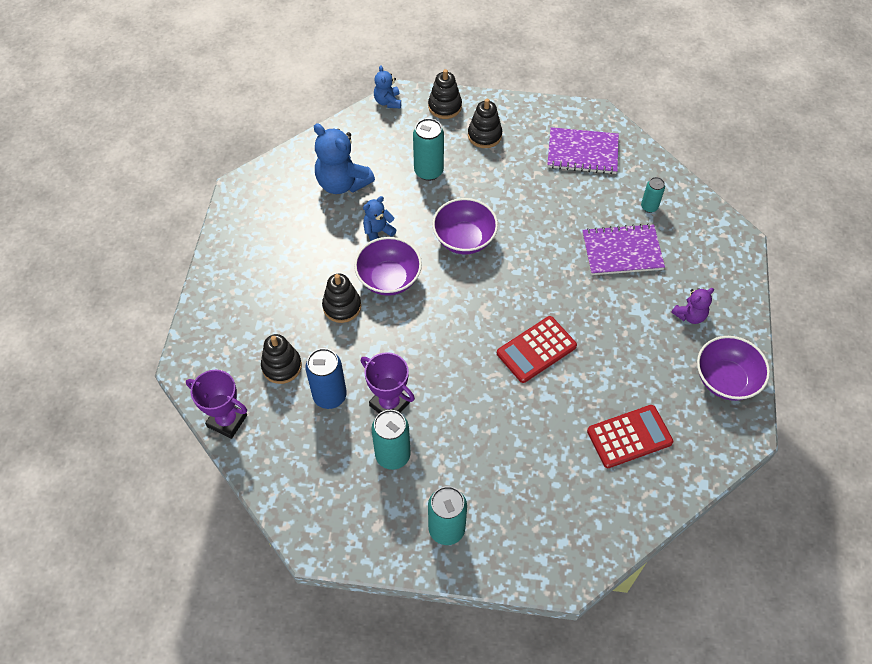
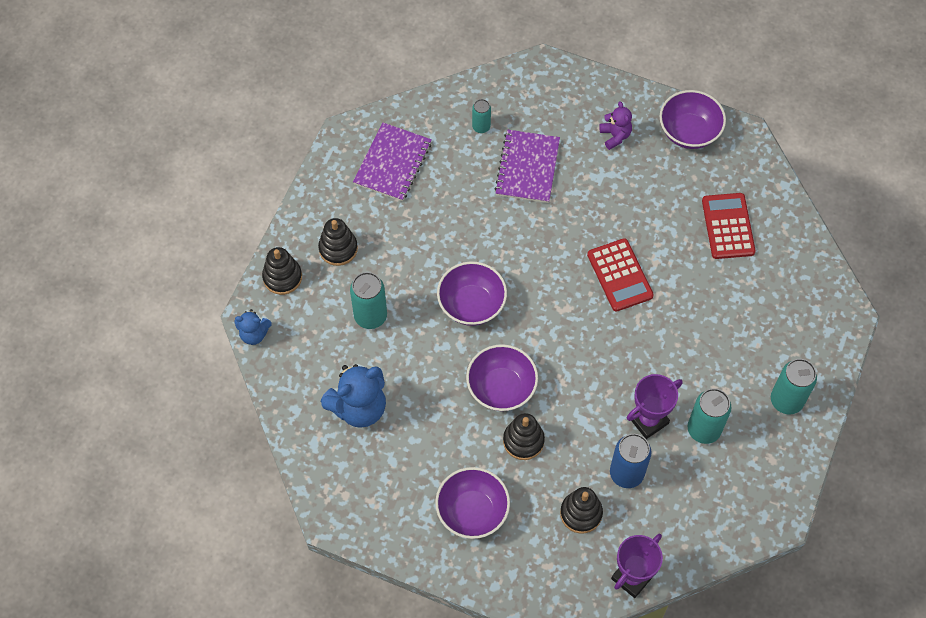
camera: 75 degrees left, 5 degrees up
(266, 283) = (472, 511): none -> purple bowl
(378, 232) = (437, 385): blue teddy bear -> none

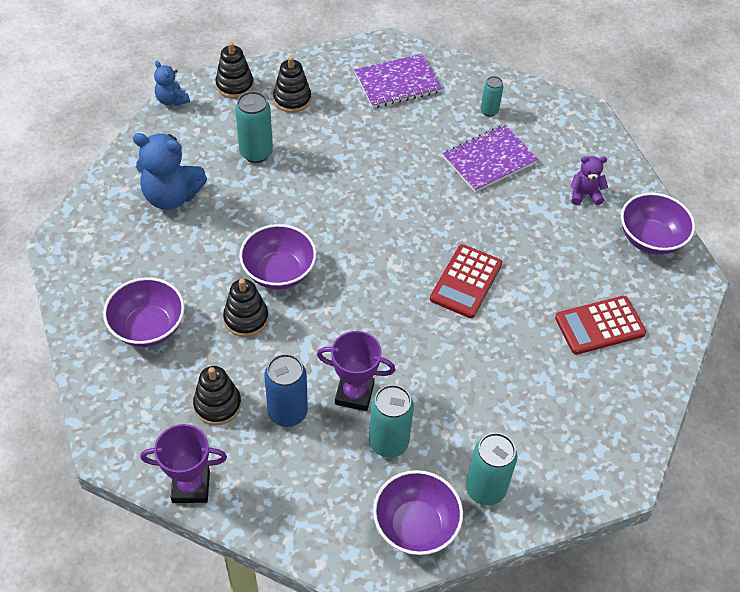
camera: 45 degrees right, 10 degrees down
(471, 304) = (332, 205): purple bowl -> purple bowl (415, 525)
(615, 136) = (585, 194): purple teddy bear -> purple teddy bear turned 120 degrees counterclockwise
(728, 226) = (599, 325): red calculator -> red calculator turned 150 degrees counterclockwise

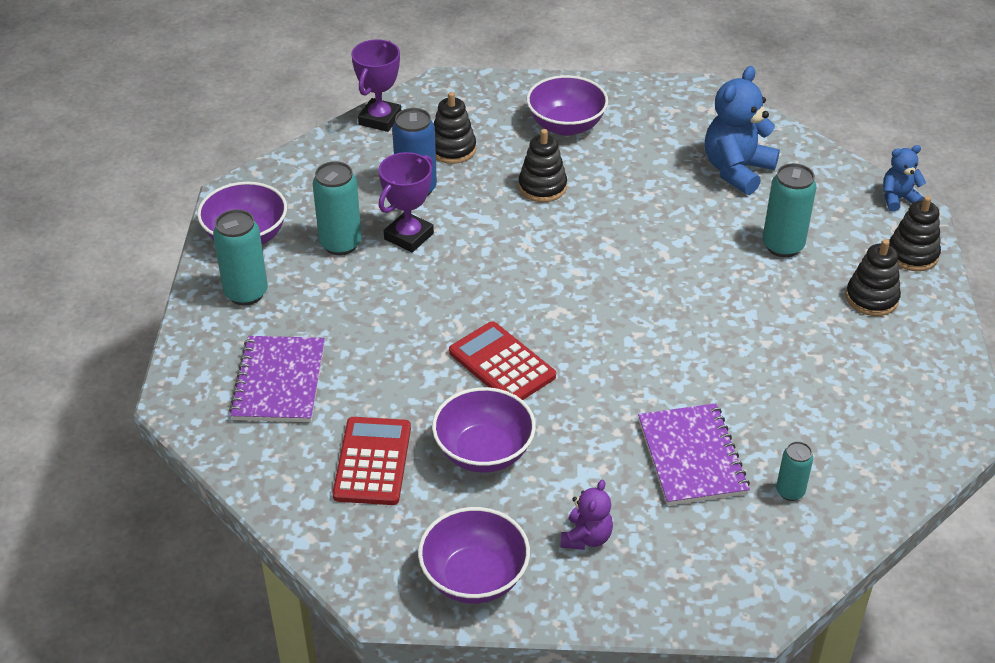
camera: 115 degrees right, 10 degrees down
(279, 272) = (591, 222): purple bowl -> purple bowl (484, 452)
(397, 83) = (878, 409): purple notebook -> purple notebook (279, 381)

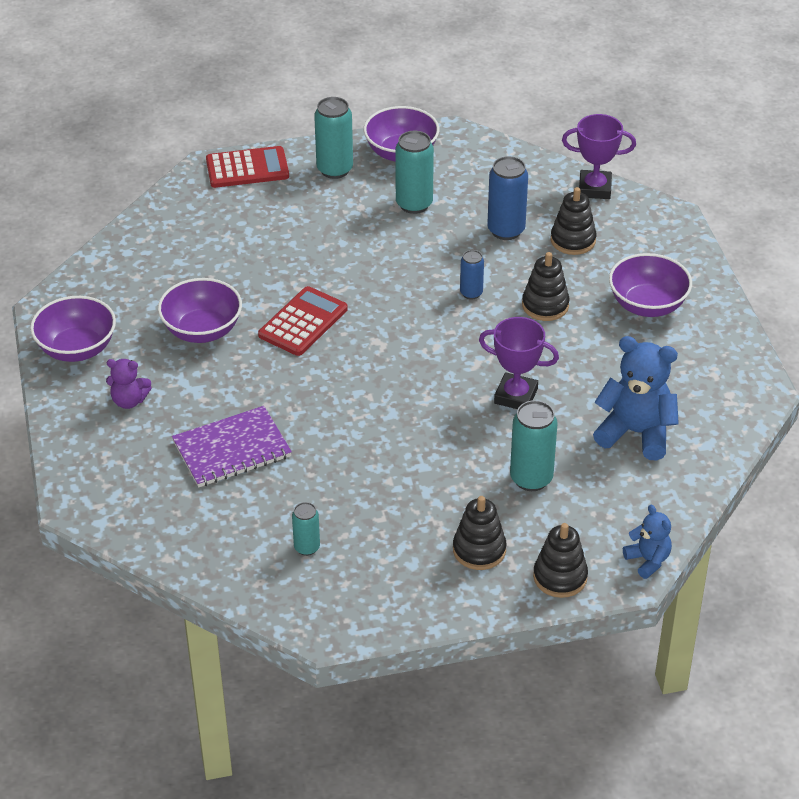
camera: 75 degrees right, 0 degrees up
(279, 381) = (244, 210): purple notebook -> none
(373, 462) = (176, 275): red calculator -> red calculator (247, 168)
(408, 236) = (440, 239): purple trophy -> purple trophy (516, 396)
(504, 232) = (471, 293): none -> blue can
(790, 491) = (209, 514): turquoise can -> turquoise can (307, 547)

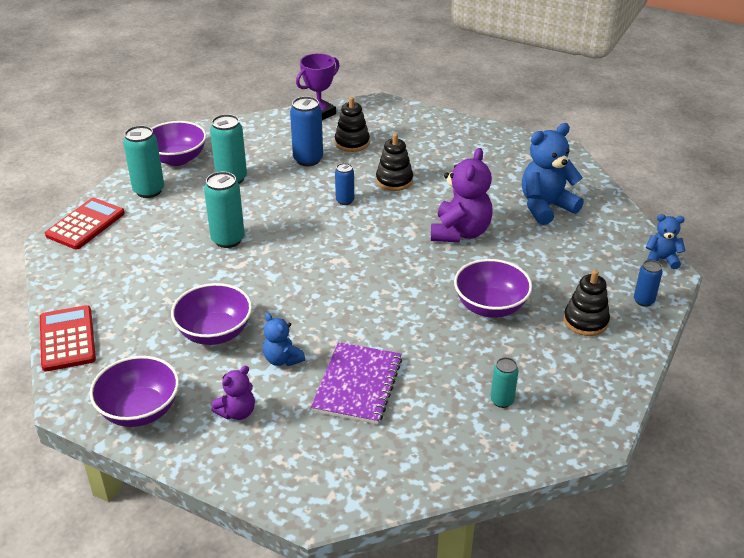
camera: 50 degrees left, 5 degrees down
(214, 388) = (282, 359): none -> blue teddy bear
(303, 322) = (274, 281): red calculator -> red calculator (67, 339)
(516, 396) = (460, 232): purple trophy -> purple teddy bear
(531, 478) = (542, 265): turquoise can -> turquoise can (228, 240)
(560, 577) = (643, 301): black stacking toy -> blue can
(647, 305) = (442, 148): purple bowl -> purple bowl (490, 306)

